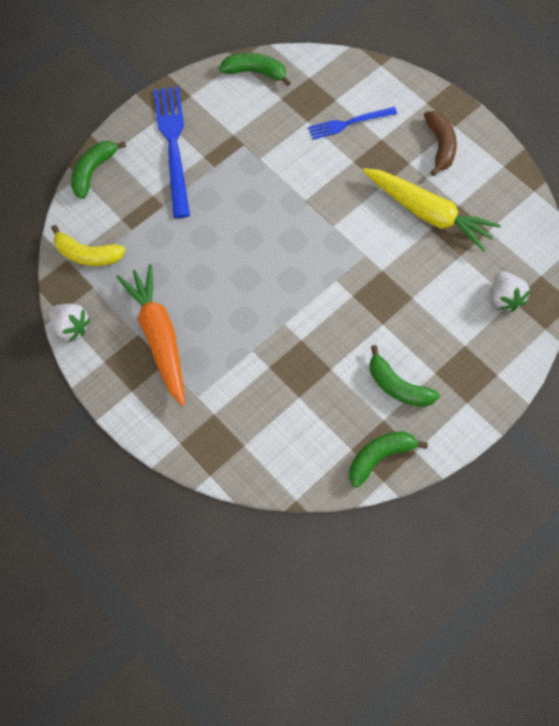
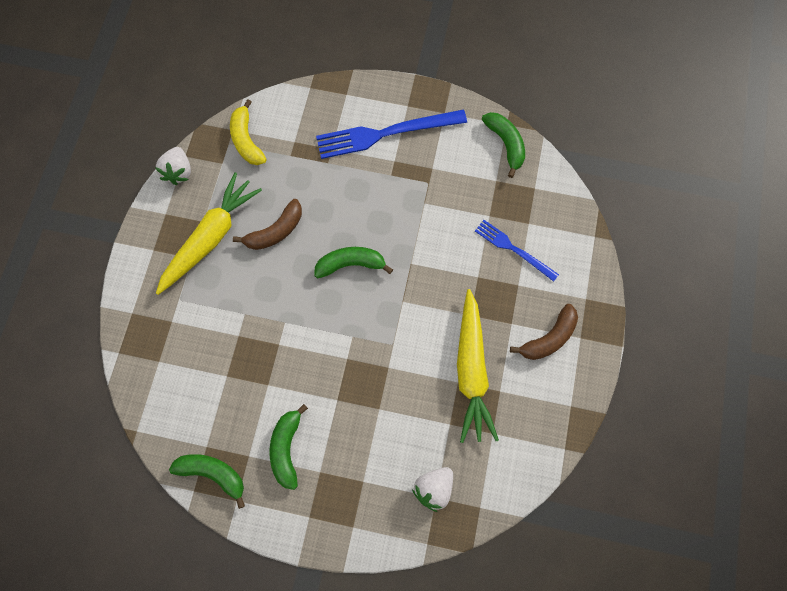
camera: 55 degrees right, 5 degrees up
(93, 171) = (321, 94): green banana -> green banana (350, 264)
(159, 337) = (210, 238): orange carrot -> yellow carrot
(173, 146) = (386, 133): blue fork -> blue fork turned 150 degrees counterclockwise
(195, 282) = (275, 231): none -> brown banana

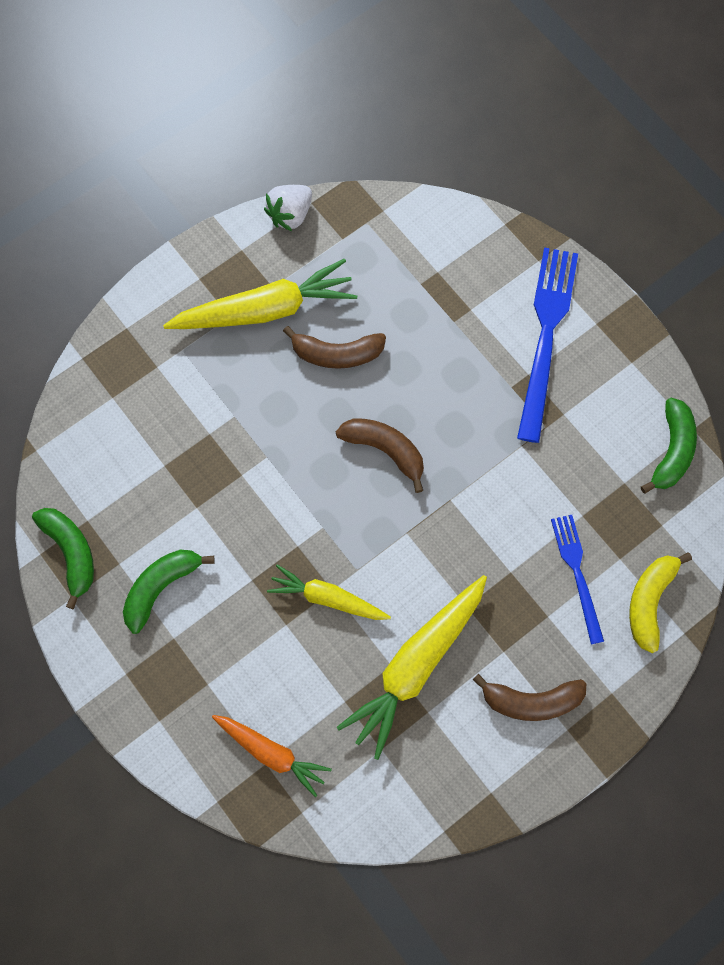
camera: 40 degrees right, 0 degrees up
(246, 140) = (388, 233): yellow banana -> yellow banana (649, 601)
(350, 264) = (385, 450): green banana -> brown banana
(386, 133) = (546, 337): blue fork -> blue fork turned 75 degrees clockwise
(390, 374) = (328, 598): none -> yellow carrot
(434, 489) = (271, 753): white strawberry -> orange carrot

